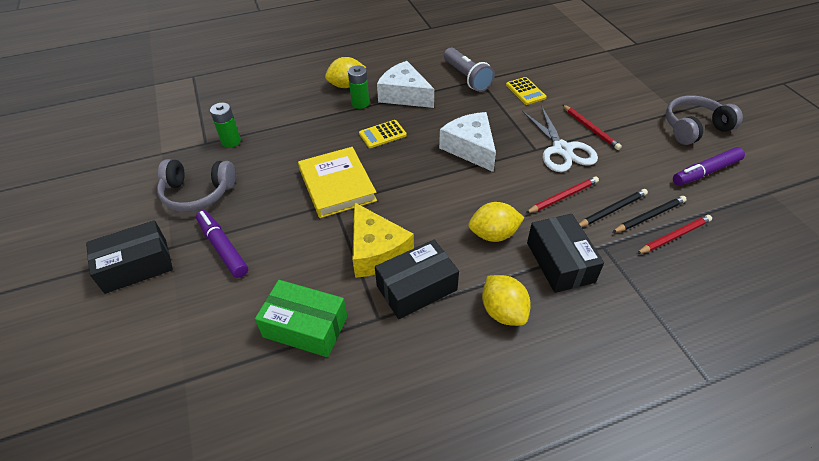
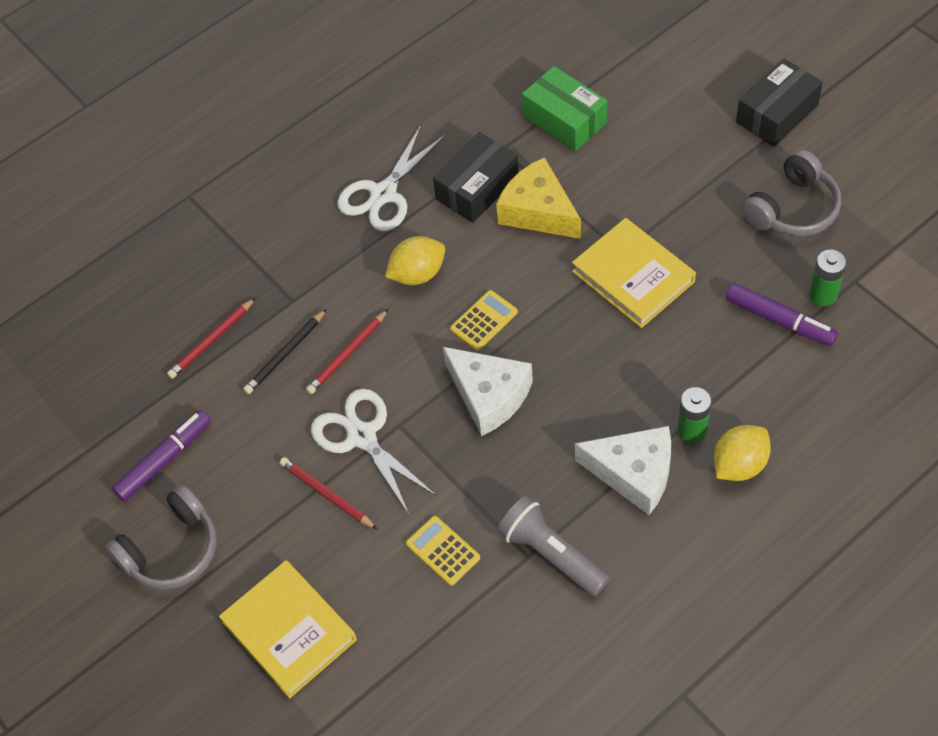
camera: 165 degrees right, 10 degrees up
(198, 193) = (793, 209): grey headphones -> grey headphones turned 150 degrees clockwise
(223, 248) = (705, 160): purple marker -> purple marker (780, 320)
(305, 327) = (564, 119): green box -> green box turned 45 degrees clockwise
(382, 134) = (623, 379): yellow calculator -> yellow calculator (484, 321)
(503, 311) = (383, 194): yellow lemon -> white scissors
(560, 262) = (337, 265): black box -> none
(619, 82) = (289, 631): none -> yellow book
(649, 216) = (240, 360): black pencil -> none

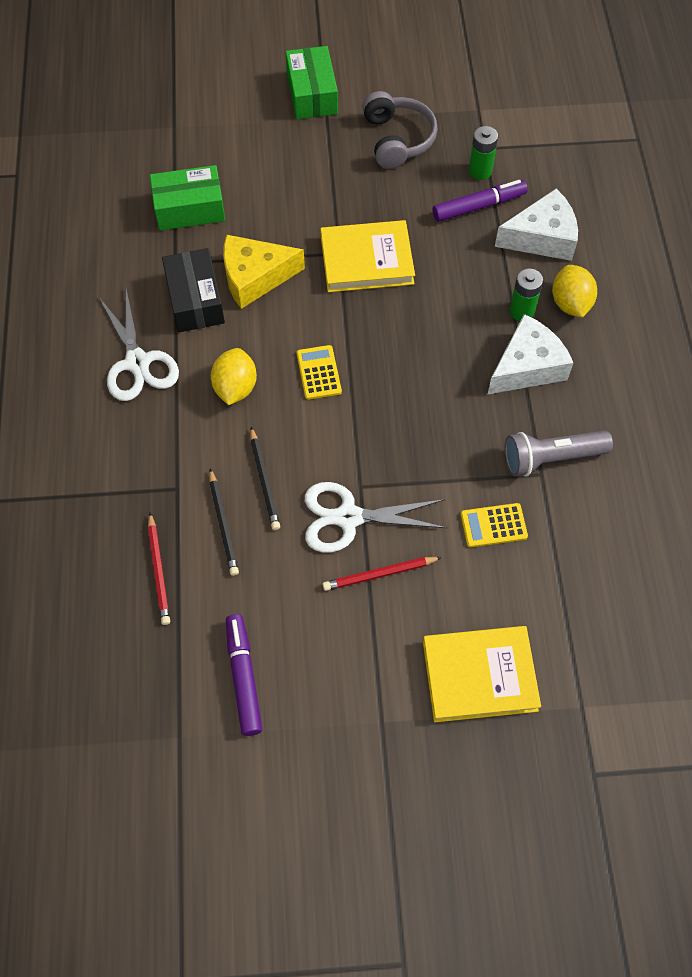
camera: 60 degrees left, 5 degrees up
(172, 550) = (335, 722): grey headphones -> none
(347, 354) = (264, 481): red pencil -> black pencil
(489, 395) = (387, 411): white cheese -> white cheese (542, 237)
(777, 113) = (312, 94): black box -> green box

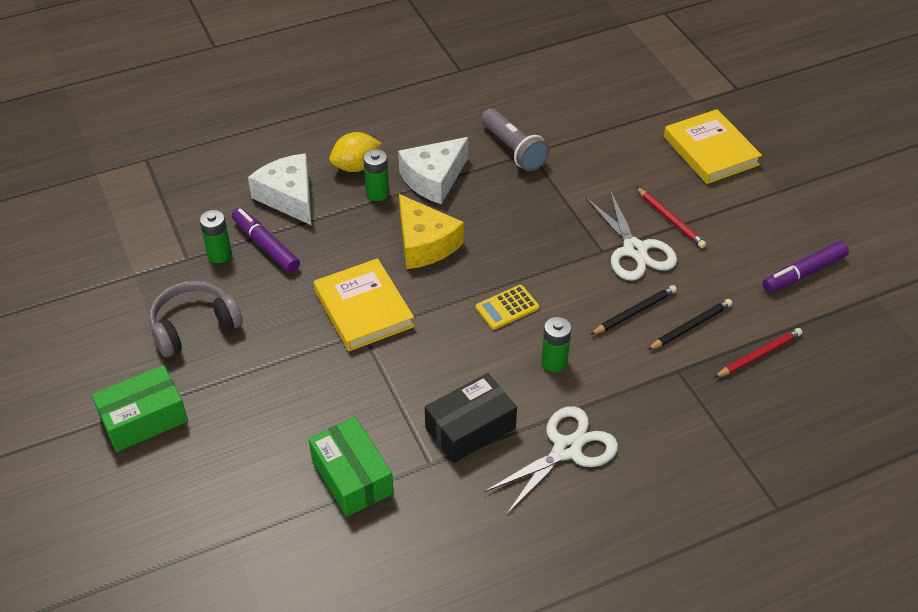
camera: 110 degrees left, 15 degrees down
(235, 387) = (554, 362): yellow lemon -> green battery
(255, 277) = (420, 388): yellow cheese -> yellow cheese (424, 244)
(493, 525) = (590, 168): yellow calculator -> none
(527, 366) = (433, 179): white cheese -> white cheese turned 75 degrees counterclockwise

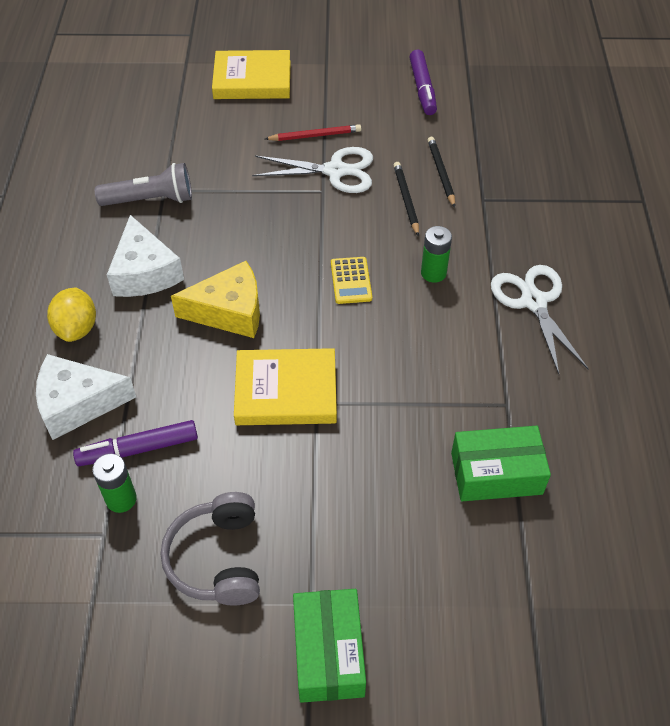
camera: 65 degrees left, 5 degrees up
(377, 193) = (131, 324): green battery -> none
(470, 428) = (480, 360): black box -> none
(759, 355) = (492, 148): red pencil -> none

